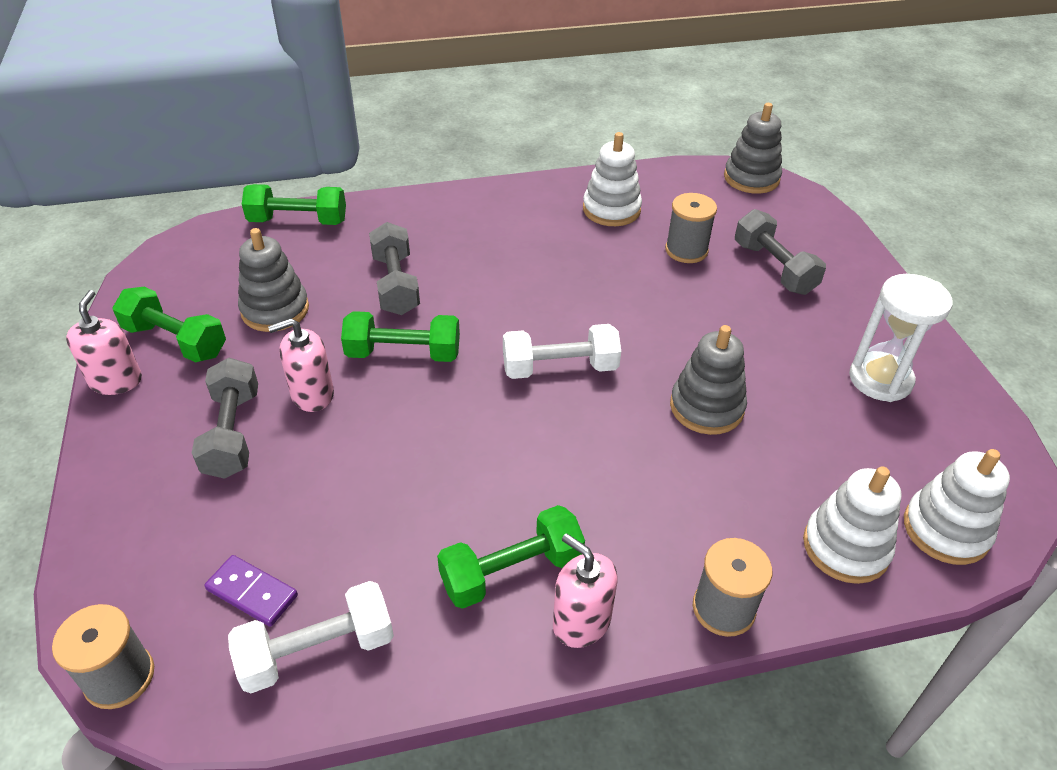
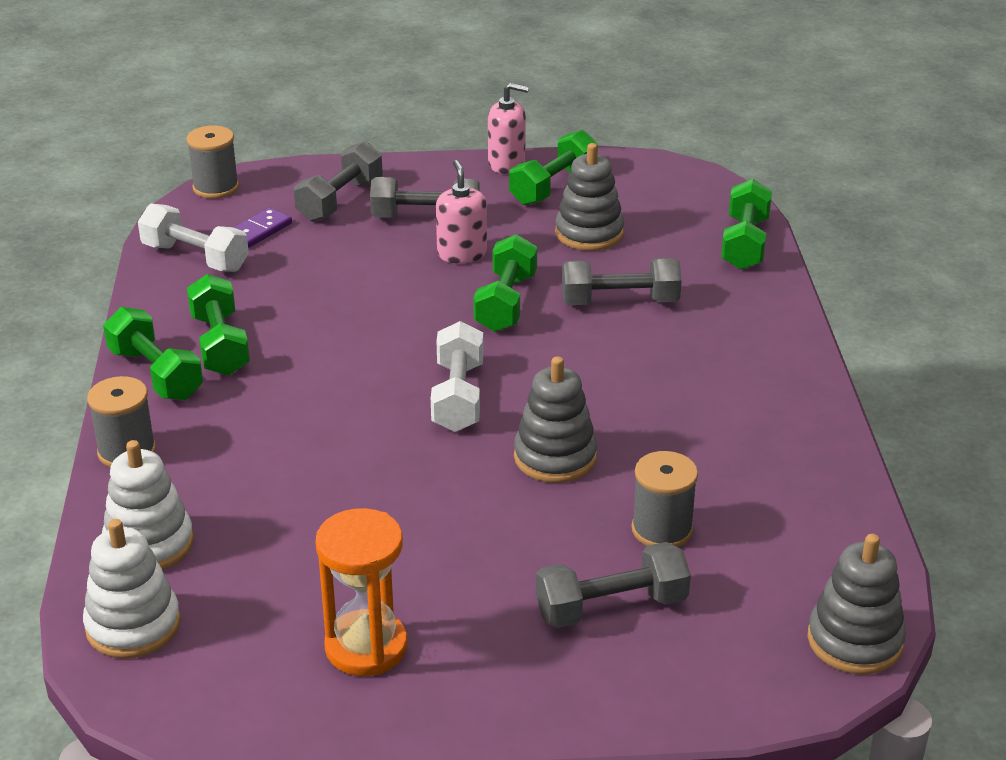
camera: 100 degrees right, 10 degrees down
(180, 520) = (340, 200): none -> grey dumbbell
(317, 650) = (195, 257): white dumbbell -> white dumbbell turned 45 degrees counterclockwise
(581, 622) = (155, 374): pink soap dispenser -> green dumbbell
(611, 209) = (764, 476): white stacking toy -> none
(706, 407) = (367, 490): grey stacking toy -> grey stacking toy (555, 457)
(880, 379) = (366, 647): white hourglass -> orange hourglass

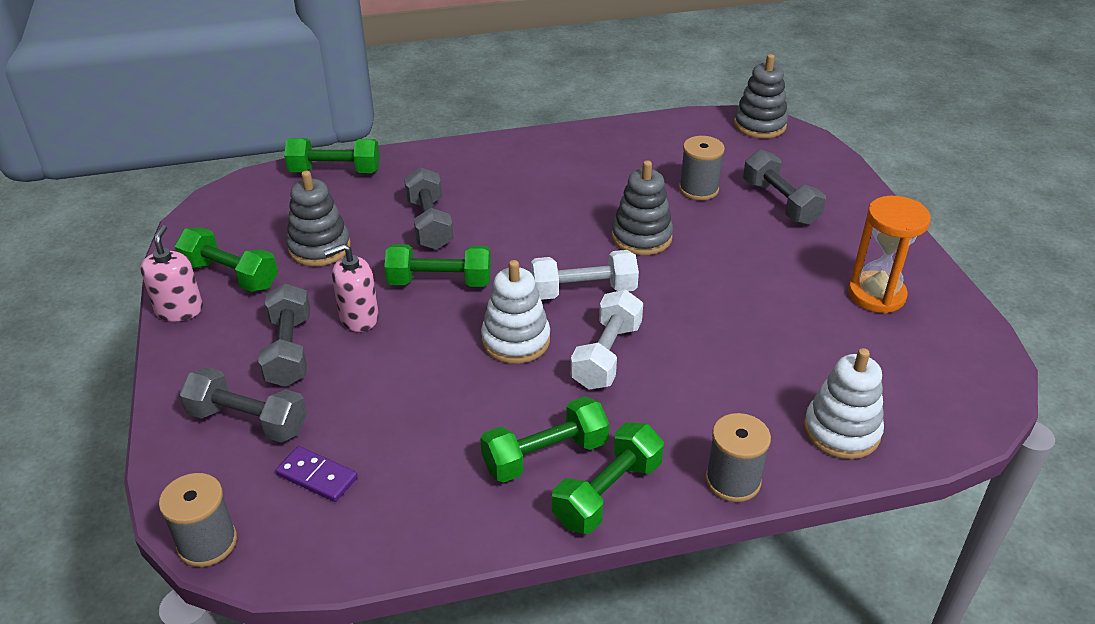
camera: 100 degrees left, 5 degrees up
(133, 625) = (931, 415): white stacking toy -> white stacking toy (516, 340)
(195, 257) = (377, 519): white dumbbell -> white dumbbell (606, 355)

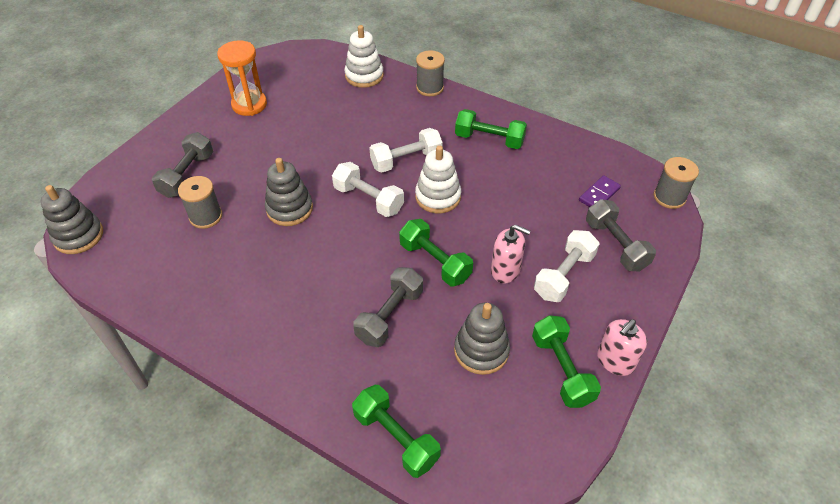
camera: 135 degrees left, 10 degrees up
(289, 351) = (564, 275): grey dumbbell -> white dumbbell
(317, 476) = (599, 194): purple domino -> purple domino turned 60 degrees clockwise
(608, 493) = (482, 112): green dumbbell -> none

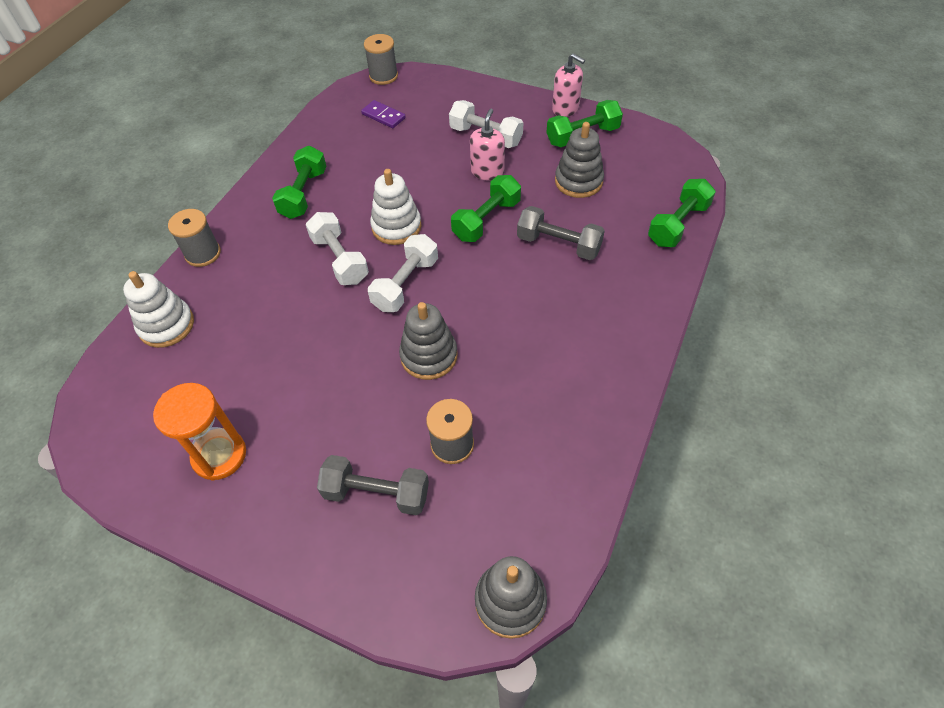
camera: 95 degrees left, 5 degrees up
(615, 245) = (445, 107): grey dumbbell -> none

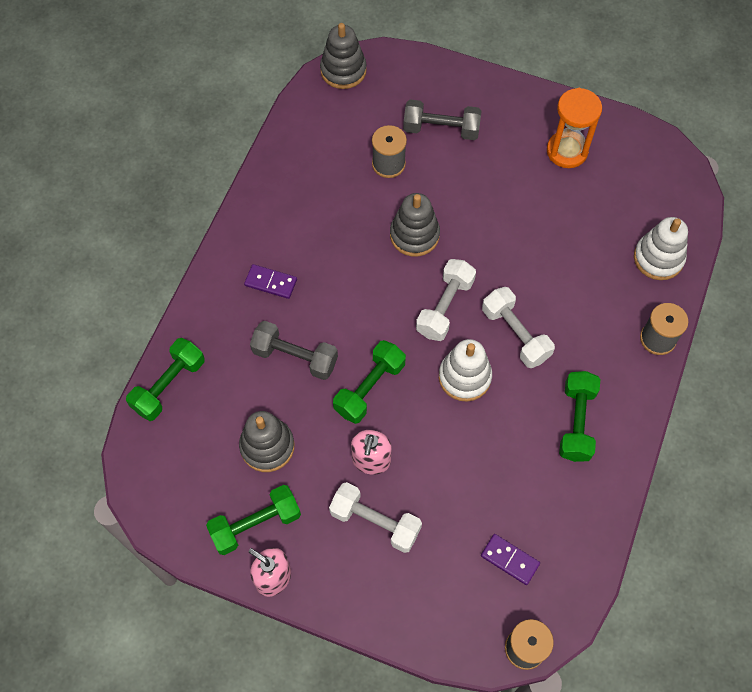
camera: 175 degrees right, 10 degrees up
(590, 310) = (271, 282): none -> purple domino

